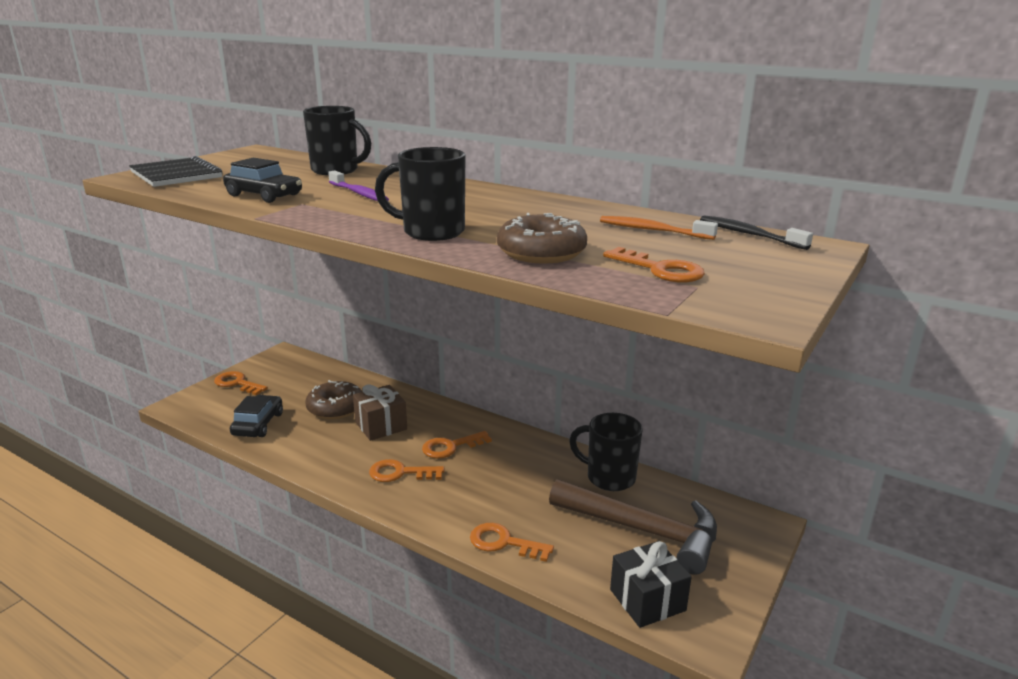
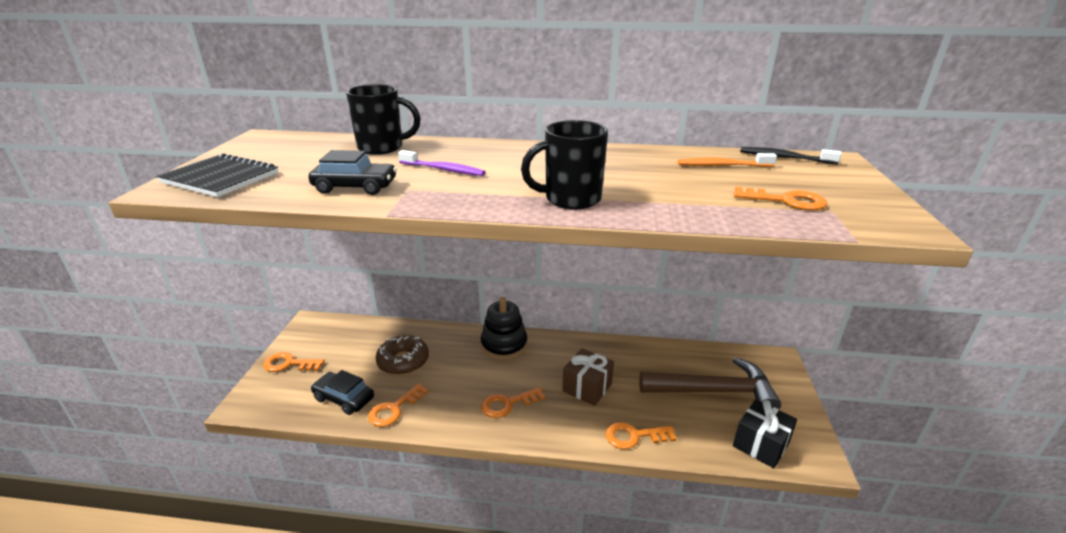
camera: 25 degrees left, 5 degrees up
(258, 424) = (344, 398): black car -> black car turned 45 degrees counterclockwise
(381, 426) = (456, 366): brown gift -> brown gift (587, 387)
(445, 420) = (504, 345): none -> black stacking toy
(451, 447) = (528, 367): orange key -> orange key (394, 409)
(541, 252) = (685, 202): brown donut -> none
(609, 477) = (659, 356): black mug -> none

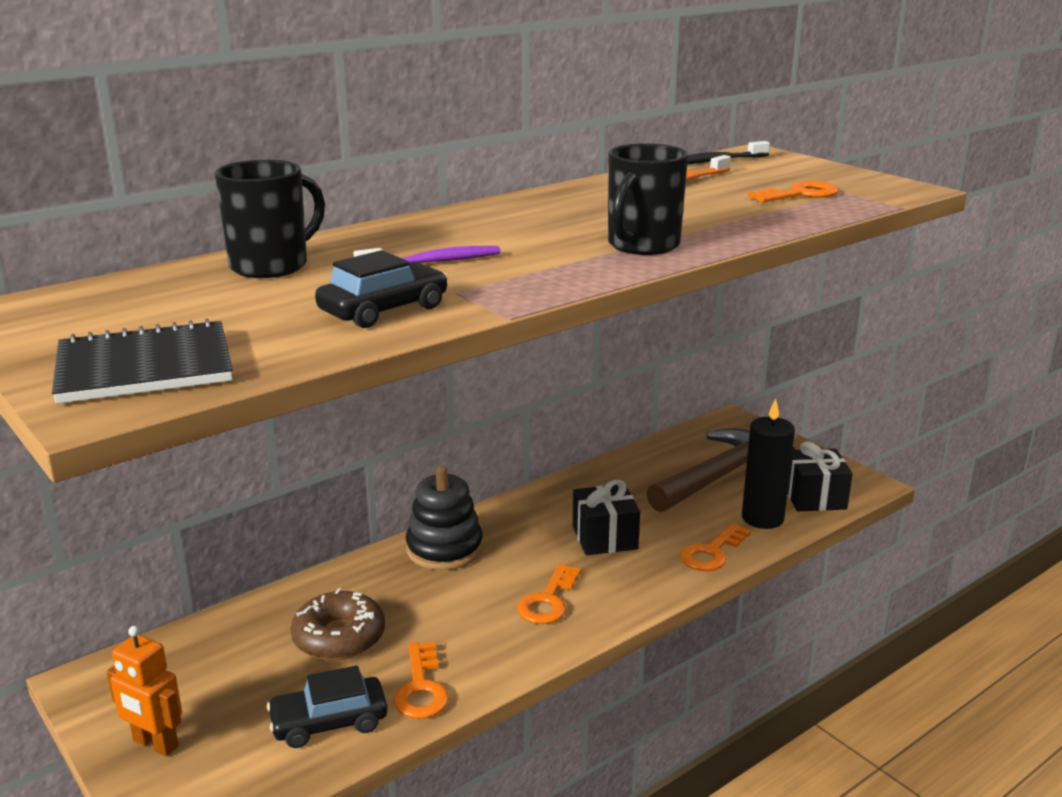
camera: 45 degrees left, 5 degrees down
(289, 364) = (155, 744): orange key -> orange robot
(587, 387) = (604, 538): brown gift -> black gift
(700, 435) = (762, 518): none -> black candle

